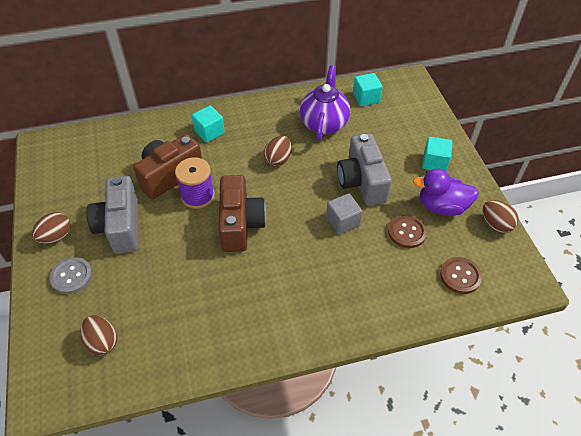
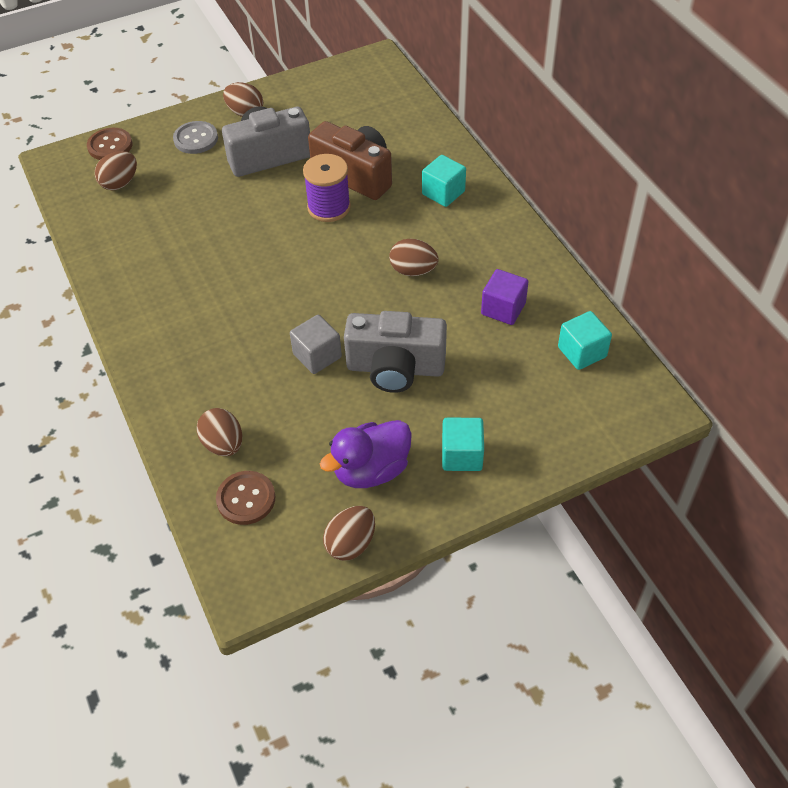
camera: 80 degrees right, 0 degrees up
(240, 224) = (292, 255): brown camera -> none
(324, 123) = (503, 309): purple teapot -> purple cube
(362, 182) = (395, 368): grey camera -> grey camera turned 150 degrees counterclockwise
(407, 232) = (313, 430): brown button -> brown button (110, 146)
(413, 285) = (223, 444): none -> brown egg
(442, 206) = (371, 470): purple duck -> purple duck turned 120 degrees counterclockwise

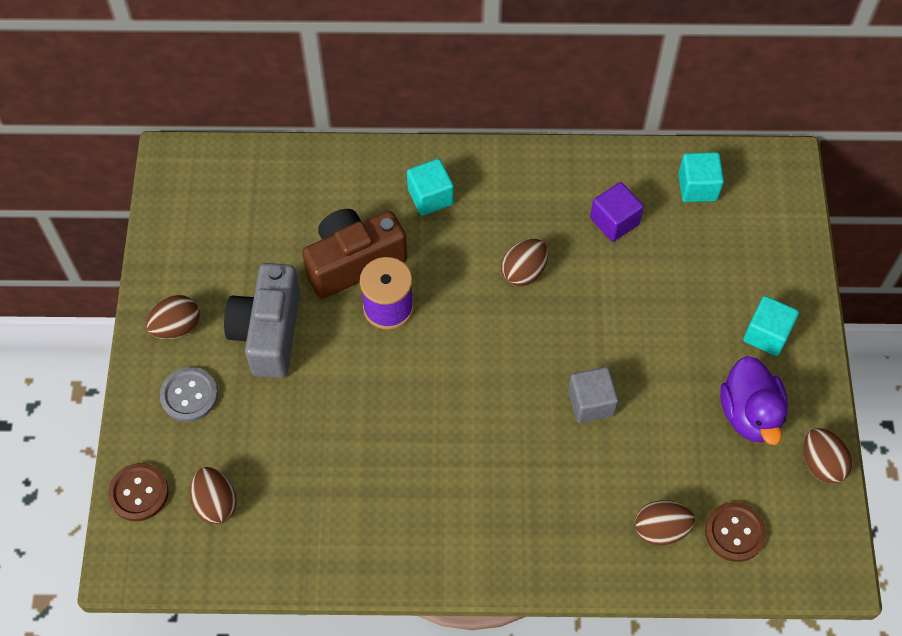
camera: 65 degrees left, 10 degrees up
(395, 368) = (641, 342): grey camera -> none

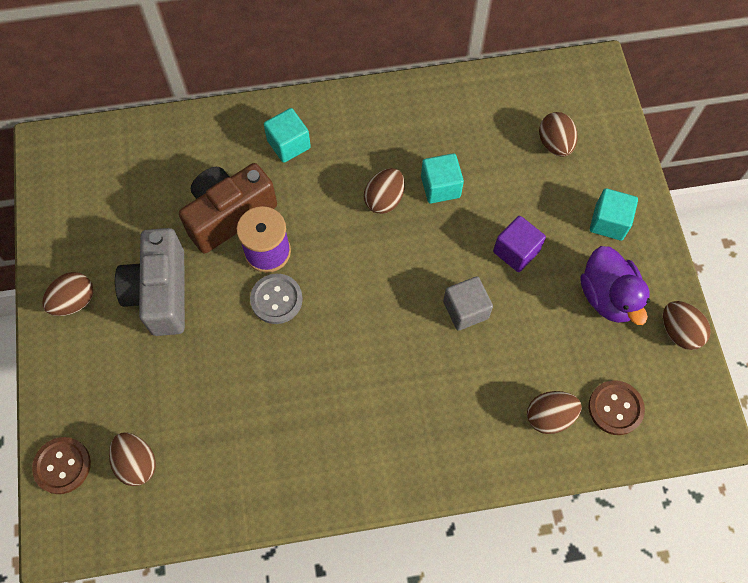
camera: 10 degrees left, 5 degrees up
(189, 395) = (96, 364): grey button -> grey button (276, 299)
(614, 221) = (456, 141): purple cube -> purple cube (516, 251)
(697, 187) = (524, 99): turquoise cube -> turquoise cube (440, 187)
(723, 240) = (555, 144): none -> brown egg

